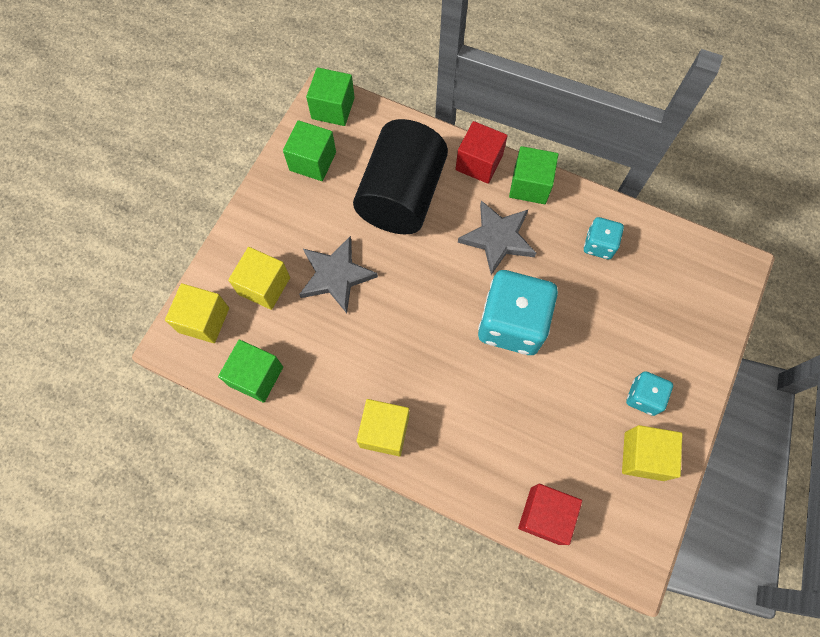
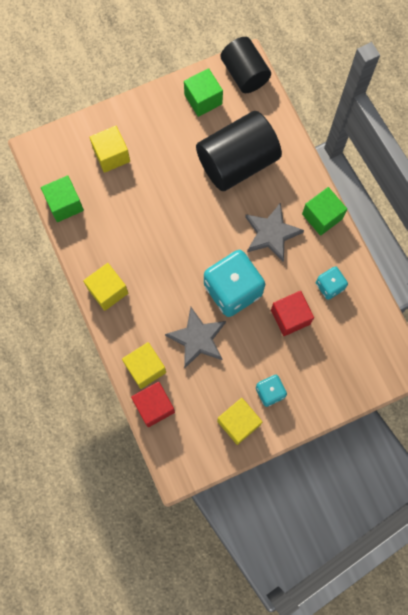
camera: 40 degrees right, 5 degrees up
(204, 320) = (62, 149): yellow cube -> yellow cube (145, 368)
(333, 108) = (245, 74): green cube -> black cylinder
(336, 276) = (157, 181): grey star -> grey star (197, 338)
(479, 163) = (303, 178): red cube -> red cube (290, 317)

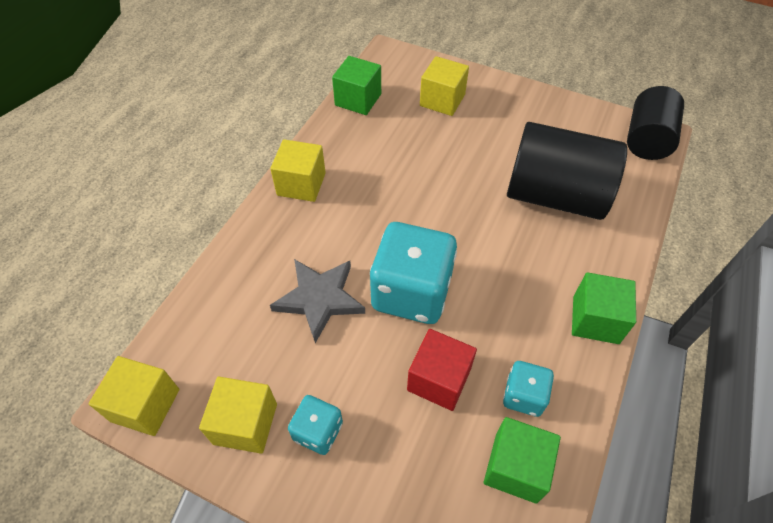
camera: 50 degrees right, 20 degrees down
(145, 368) = (240, 273): yellow cube -> yellow cube (145, 405)
(154, 406) = (199, 313): red cube -> none
(203, 99) = (579, 127): green cube -> green cube (515, 467)
(271, 233) = (516, 283): grey star -> none

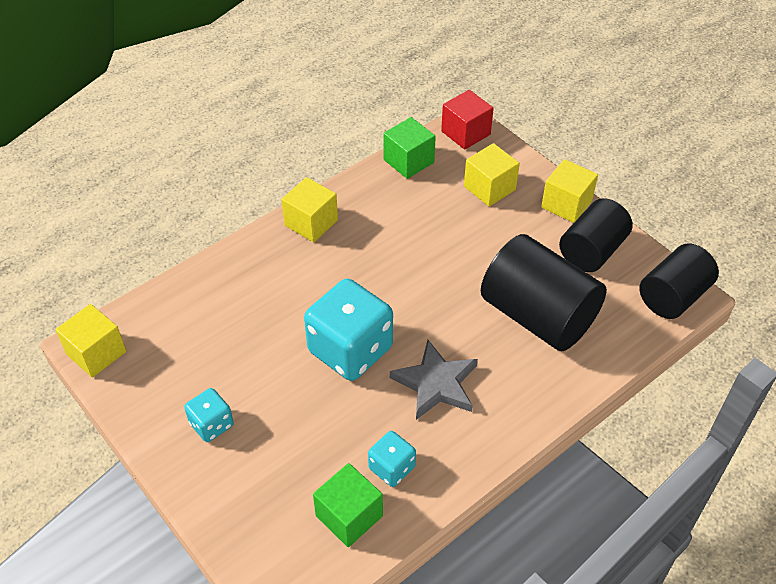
camera: 25 degrees right, 5 degrees down
(245, 424) = (161, 396): yellow cube -> yellow cube (566, 204)
(320, 299) = (271, 325): grey star -> grey star (436, 383)
(439, 379) = (329, 426): red cube -> red cube (465, 133)
(559, 124) = (592, 251): none -> black cylinder
(595, 319) = (498, 435): green cube -> none

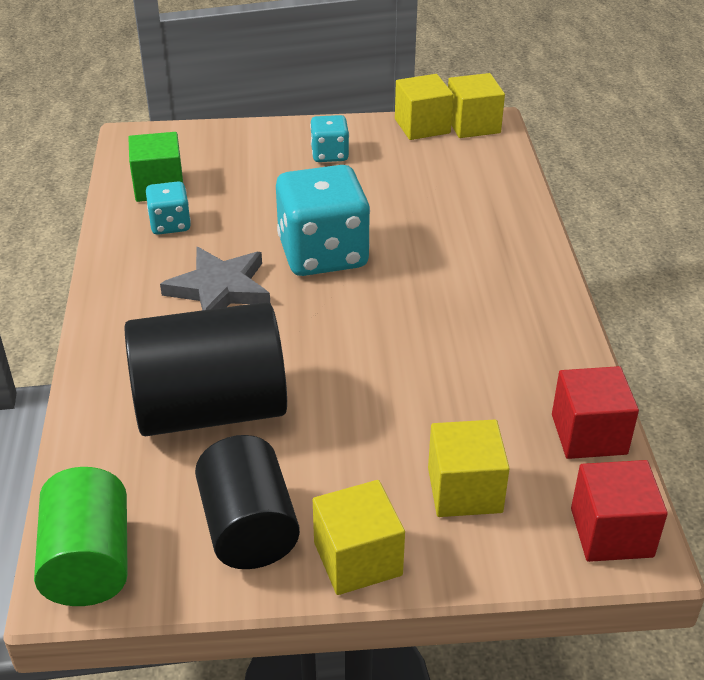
camera: 125 degrees right, 10 degrees down
(311, 223) = (535, 299): yellow cube -> yellow cube (422, 126)
(408, 161) = (589, 434): green cube -> red cube
(673, 296) = (89, 562): black cylinder -> green cylinder

